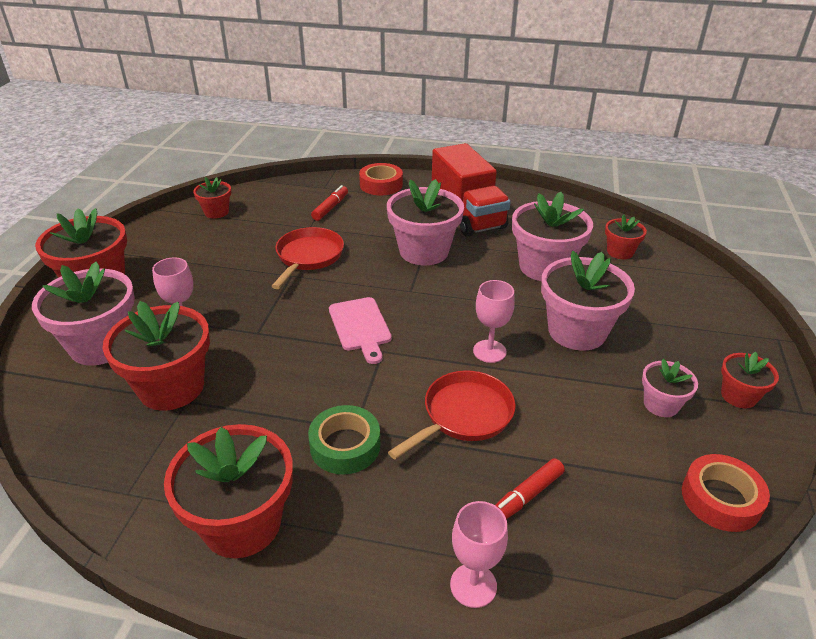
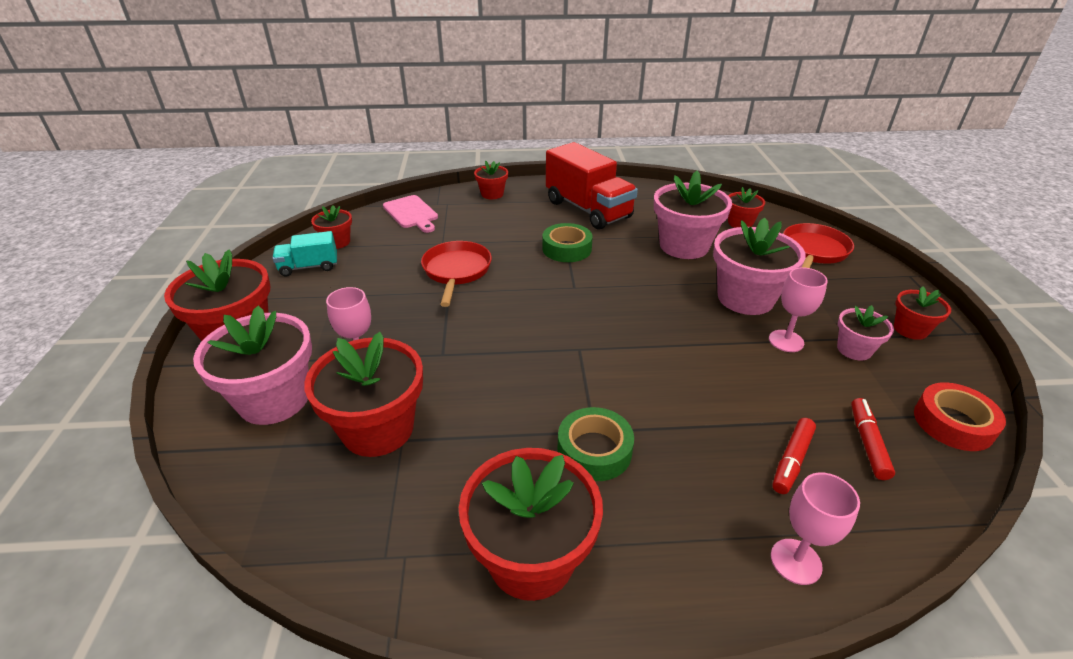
camera: 15 degrees left, 0 degrees up
(182, 232) = (309, 267): none -> turquoise truck
(330, 208) = (454, 222): red marker -> red marker (867, 443)
(360, 327) = (545, 329): pink cutting board -> pink cutting board (411, 213)
(381, 185) = (492, 194): red tape -> red flower pot
(424, 251) = (567, 249): pink flower pot -> green tape
(464, 415) = (691, 395): red pan -> red pan (813, 251)
(489, 351) = (679, 330): pink goblet -> pink goblet (786, 341)

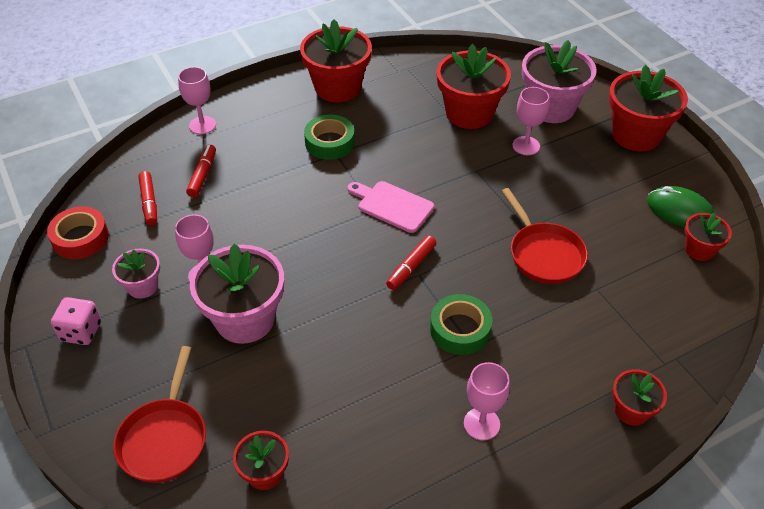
camera: 155 degrees right, 10 degrees up
(309, 267) = (679, 210): turquoise truck -> green mouse
(411, 213) = (683, 326): pink cutting board -> pink cutting board (392, 205)
(577, 293) = (411, 267): none -> red marker
(588, 209) = (481, 424): red truck -> pink goblet
(684, 246) = (328, 387): pink flower pot -> none
(910, 329) = (81, 332): red flower pot -> pink dice

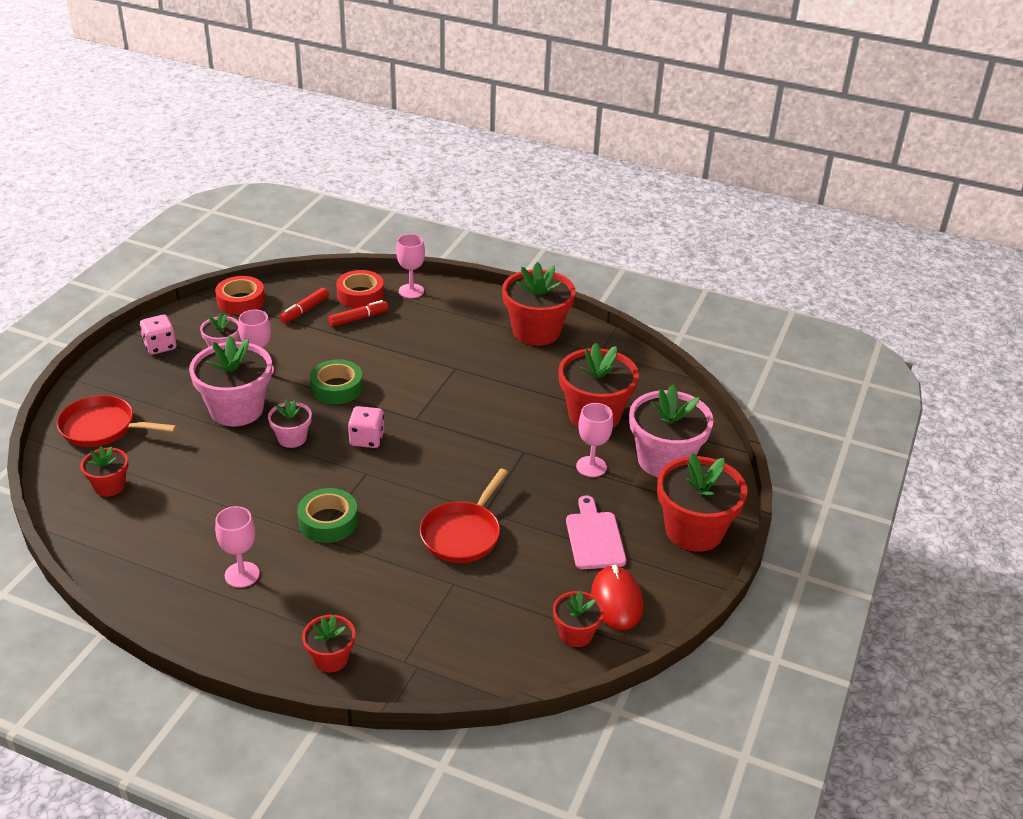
camera: 50 degrees right, 10 degrees down
(164, 439) = (102, 428): red pan -> red pan turned 45 degrees clockwise
(170, 157) = (360, 295): none -> red tape
(326, 300) = (292, 438): none -> pink flower pot
(330, 142) = (464, 359): green tape -> green tape (337, 388)
(375, 252) = (367, 439): none -> pink dice
(392, 205) = (428, 424): pink cutting board -> pink cutting board (594, 537)
(411, 267) = (370, 465): red marker -> none
(679, 210) = (616, 600): green mouse -> red mouse

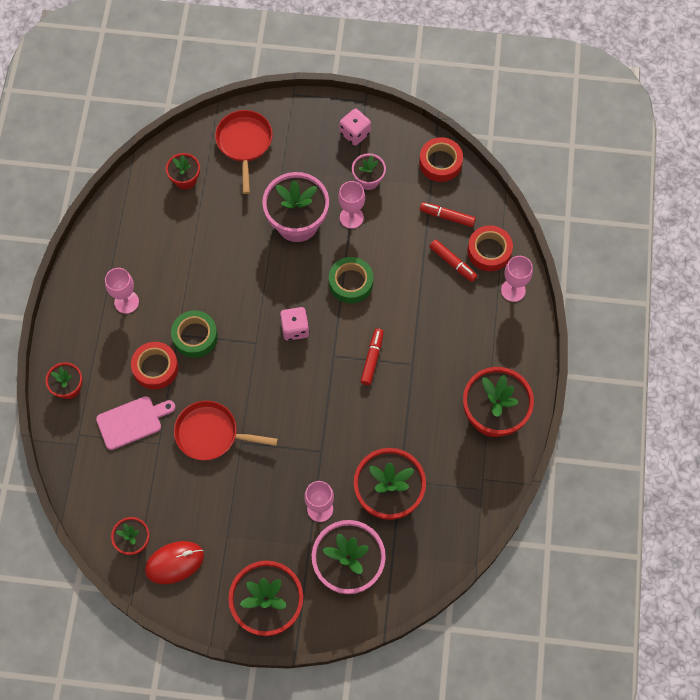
camera: 75 degrees right, 30 degrees up
(292, 438) = (277, 275): pink flower pot -> none
(350, 565) = (155, 368): none -> red tape
(434, 392) = (372, 359): none -> red marker
(594, 537) = (237, 531): pink cutting board -> pink cutting board (132, 421)

